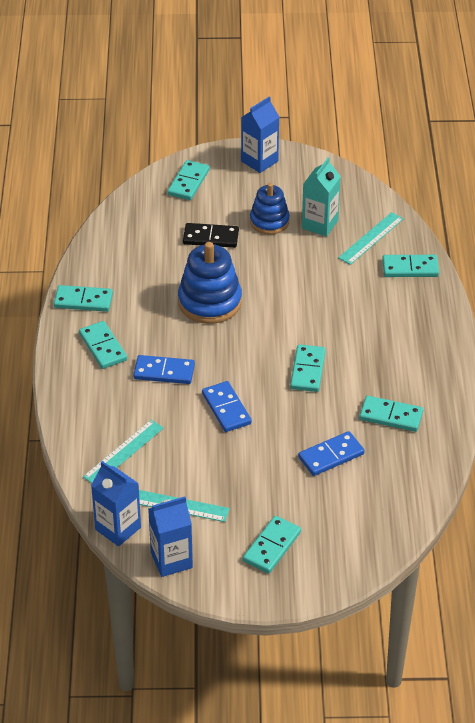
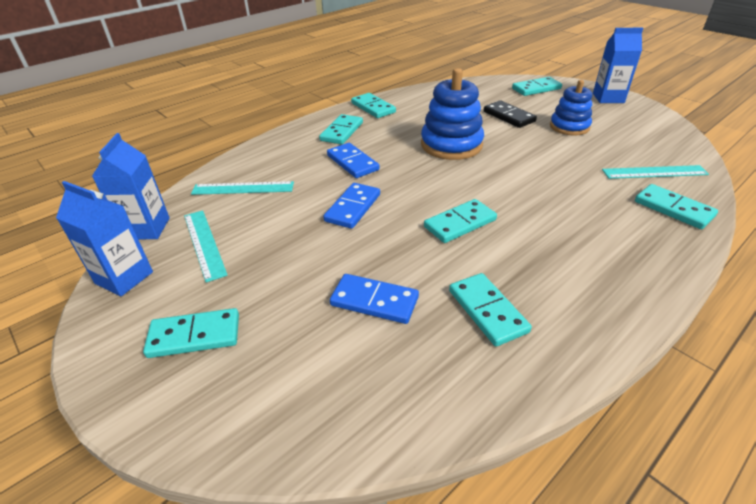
camera: 50 degrees right, 5 degrees down
(320, 224) = (613, 145): turquoise carton -> none

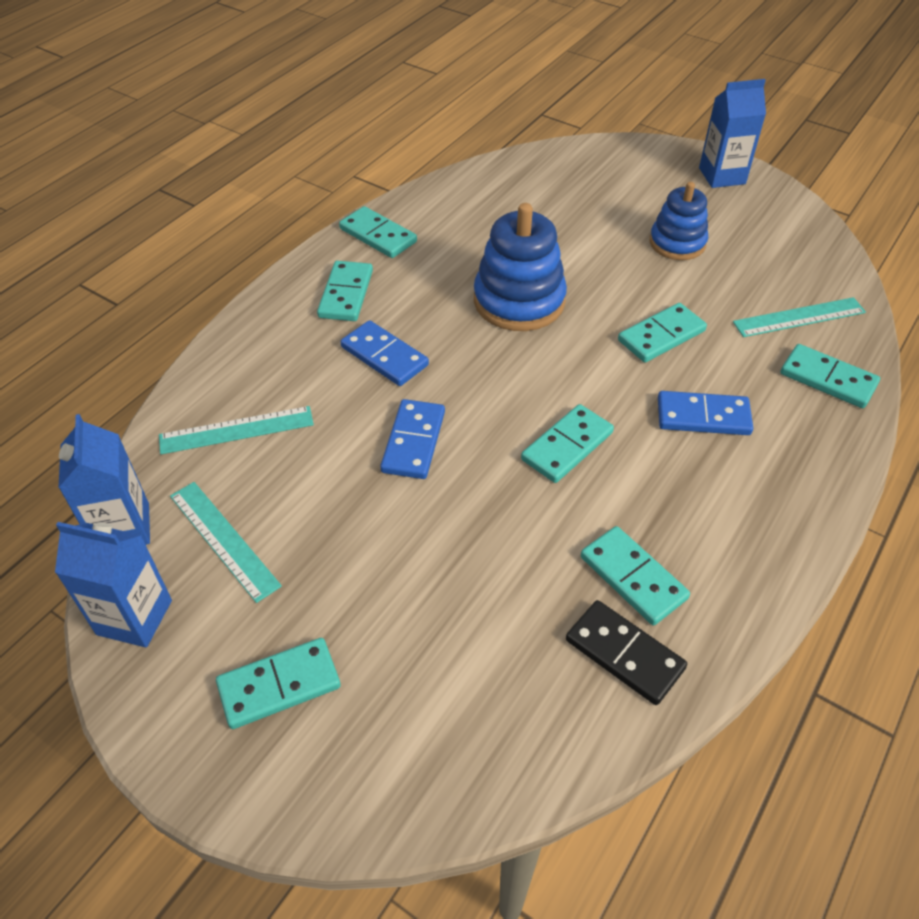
camera: 15 degrees left, 10 degrees up
(374, 301) = (492, 589): blue domino -> blue domino (703, 416)
(508, 116) = (588, 231): black domino -> black domino (624, 654)
(536, 89) = (616, 166): turquoise domino -> turquoise domino (661, 336)

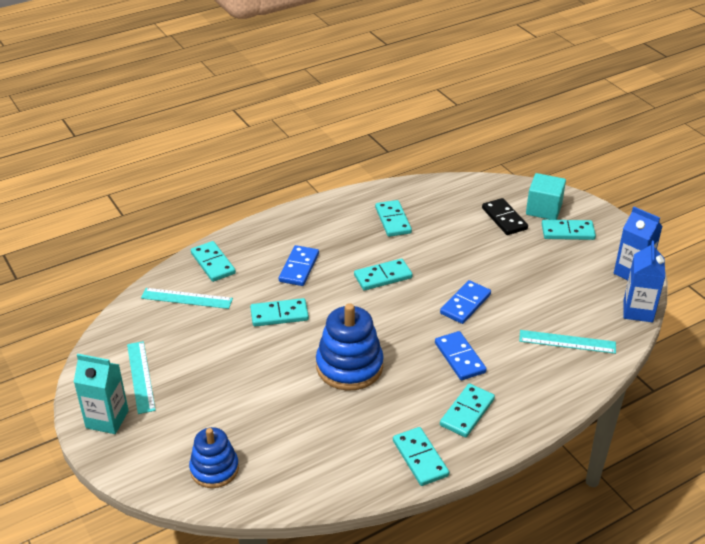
camera: 155 degrees left, 10 degrees down
(223, 540) = (584, 290): turquoise ruler -> turquoise ruler (141, 376)
(348, 742) = (543, 209): none -> turquoise cube
(624, 654) = (416, 200): black domino -> black domino (504, 218)
(677, 243) = (204, 372): blue stacking toy -> blue stacking toy (214, 469)
(703, 416) = (299, 268): blue domino -> blue domino turned 75 degrees clockwise
(722, 176) = (107, 419): blue carton -> turquoise carton

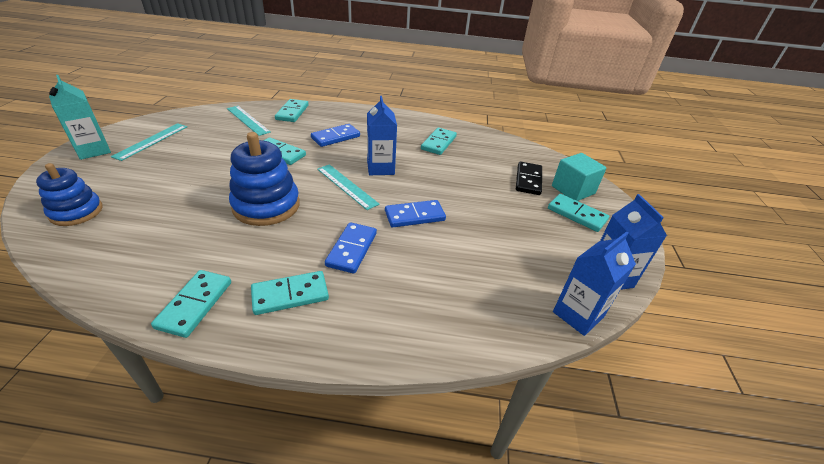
camera: 35 degrees right, 0 degrees up
(383, 277) = (380, 168): turquoise domino -> blue carton
(567, 342) = (465, 296): turquoise ruler -> turquoise ruler (346, 186)

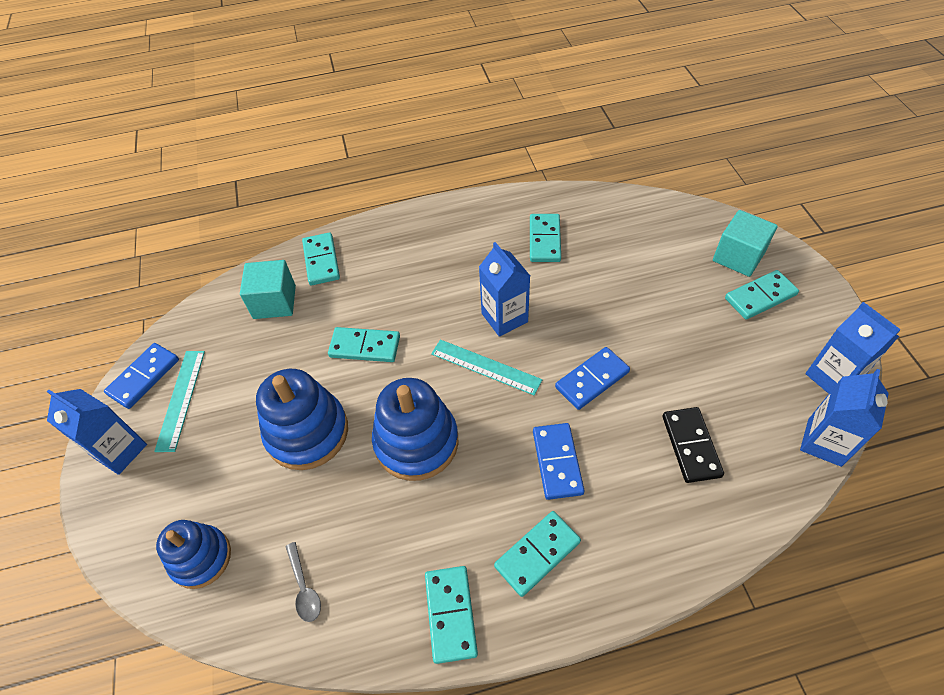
camera: 15 degrees left, 15 degrees up
(93, 150) = (120, 451): turquoise carton -> blue carton
(117, 250) = (304, 588): none -> grey spoon
(204, 178) = (307, 432): none -> blue stacking toy
(248, 120) = (274, 302): turquoise ruler -> turquoise cube
(335, 137) = (412, 285): blue domino -> blue domino (144, 377)
(528, 180) = (682, 262): black domino -> black domino (691, 446)
(576, 214) = (760, 296): turquoise domino -> turquoise domino turned 45 degrees counterclockwise

